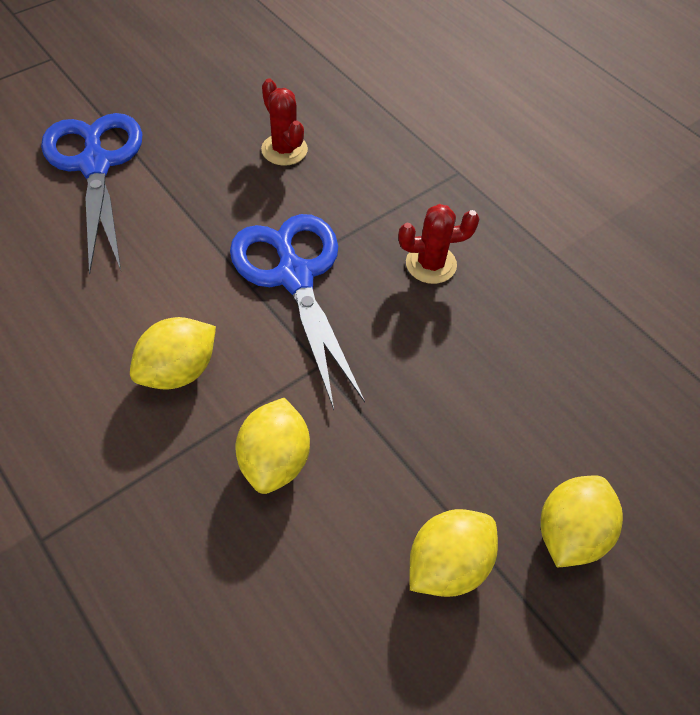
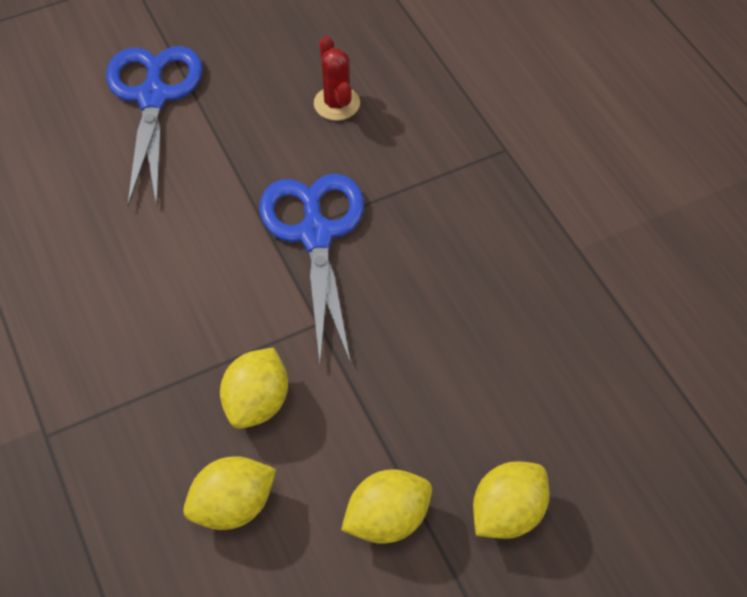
camera: 15 degrees right, 0 degrees up
(178, 371) = (190, 308): yellow lemon -> yellow lemon (233, 506)
(431, 264) = (450, 241): red cactus -> none

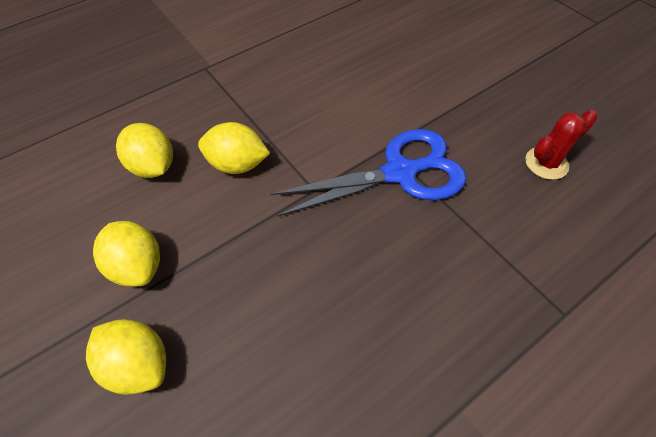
camera: 80 degrees right, 0 degrees up
(153, 97) = (491, 56): blue scissors -> none

